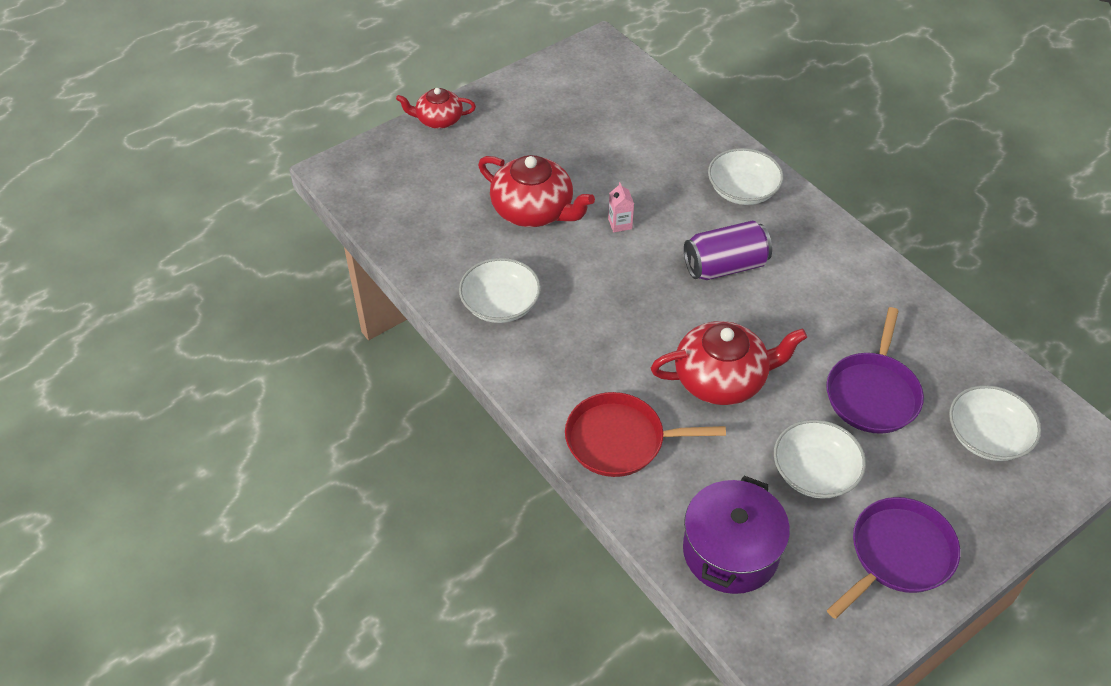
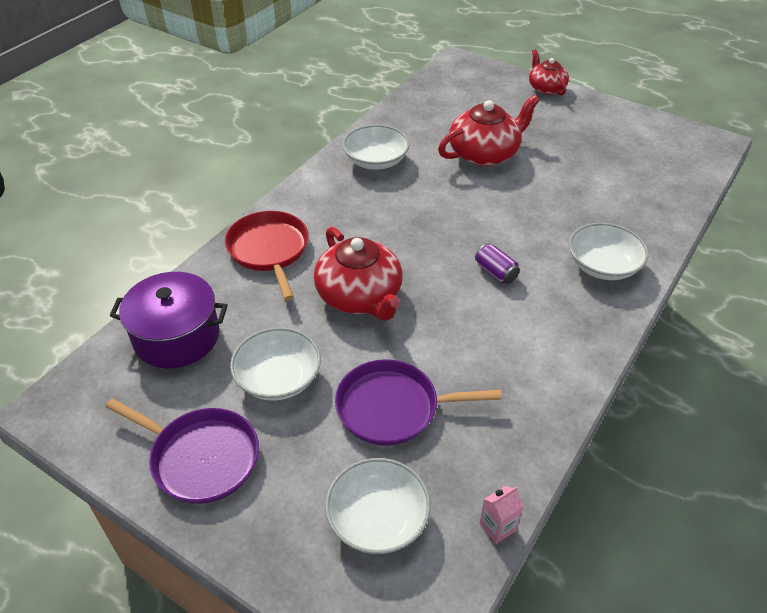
camera: 70 degrees right, 5 degrees down
(534, 210) = (485, 153): red teapot -> red teapot turned 135 degrees counterclockwise
(620, 224) = (503, 200): pink carton -> pink carton (497, 527)
(725, 266) = (495, 272): purple can -> purple can, size x0.55

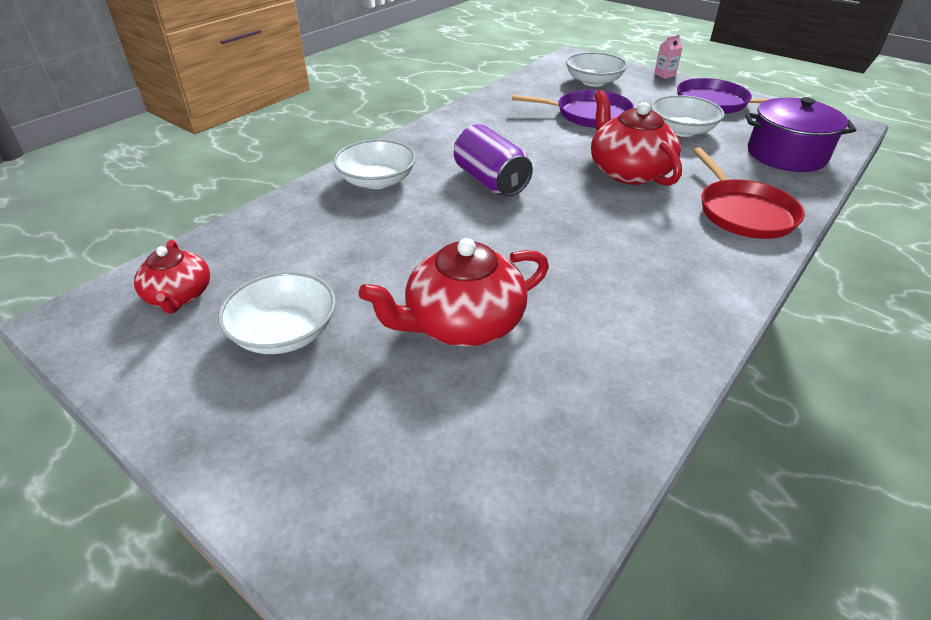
camera: 175 degrees left, 5 degrees down
(376, 160) = (643, 321): white bowl -> white bowl (284, 332)
(495, 272) = (490, 181): purple can -> purple can, size x1.82
(497, 527) = (523, 77): pink carton -> pink carton (664, 75)
(546, 88) = (262, 496): red teapot -> red teapot (179, 296)

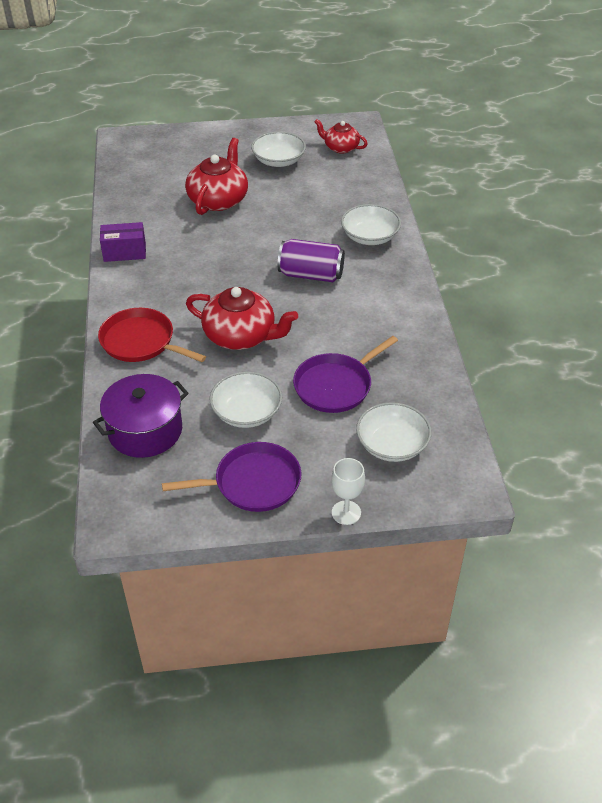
camera: 135 degrees right, 5 degrees up
(664, 75) = (346, 512): pink carton -> white goblet
(688, 322) = (124, 252): none -> purple box

